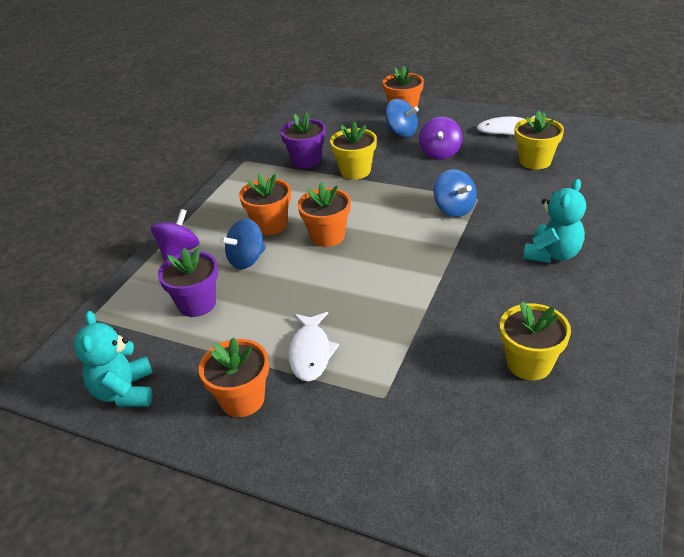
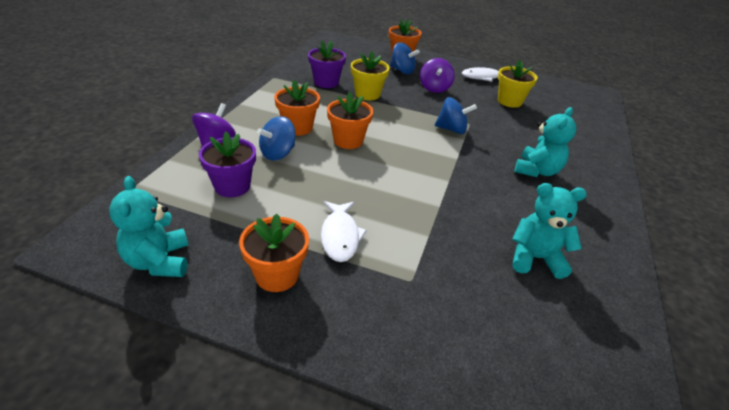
camera: 10 degrees left, 0 degrees up
(454, 209) = (452, 129): blue spinning top -> blue spinning top turned 45 degrees counterclockwise
(529, 364) = (535, 258): yellow flower pot -> turquoise teddy bear

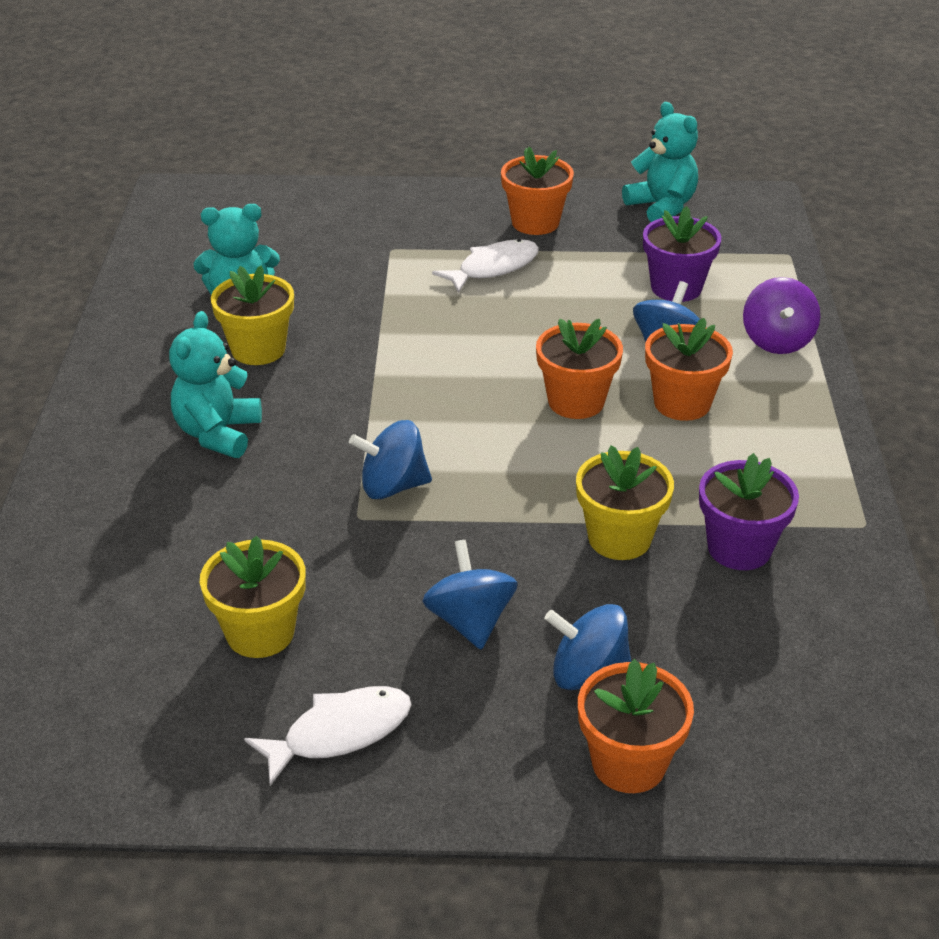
camera: 165 degrees right, 0 degrees up
(340, 236) = (493, 268): white fish -> white fish turned 75 degrees clockwise
(434, 88) = (470, 621): purple spinning top -> blue spinning top
(519, 214) = (258, 349): none -> yellow flower pot

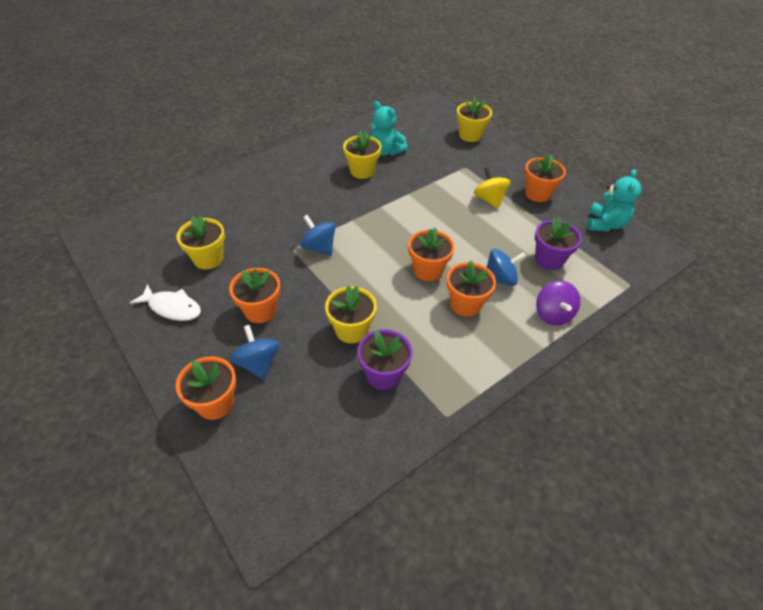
camera: 50 degrees right, 10 degrees up
(218, 433) = (304, 189): turquoise teddy bear -> none
(322, 204) = (470, 135): none -> yellow flower pot
(470, 621) = (260, 311): blue spinning top -> orange flower pot
(493, 268) = (489, 199): white fish -> yellow spinning top
(777, 341) = (553, 314): purple spinning top -> purple spinning top turned 60 degrees counterclockwise

